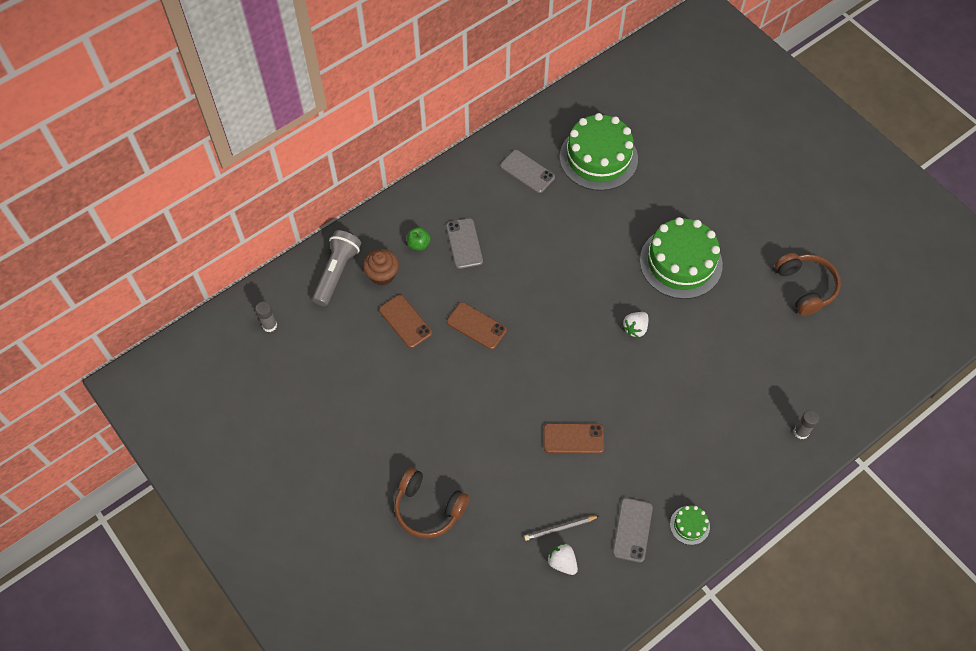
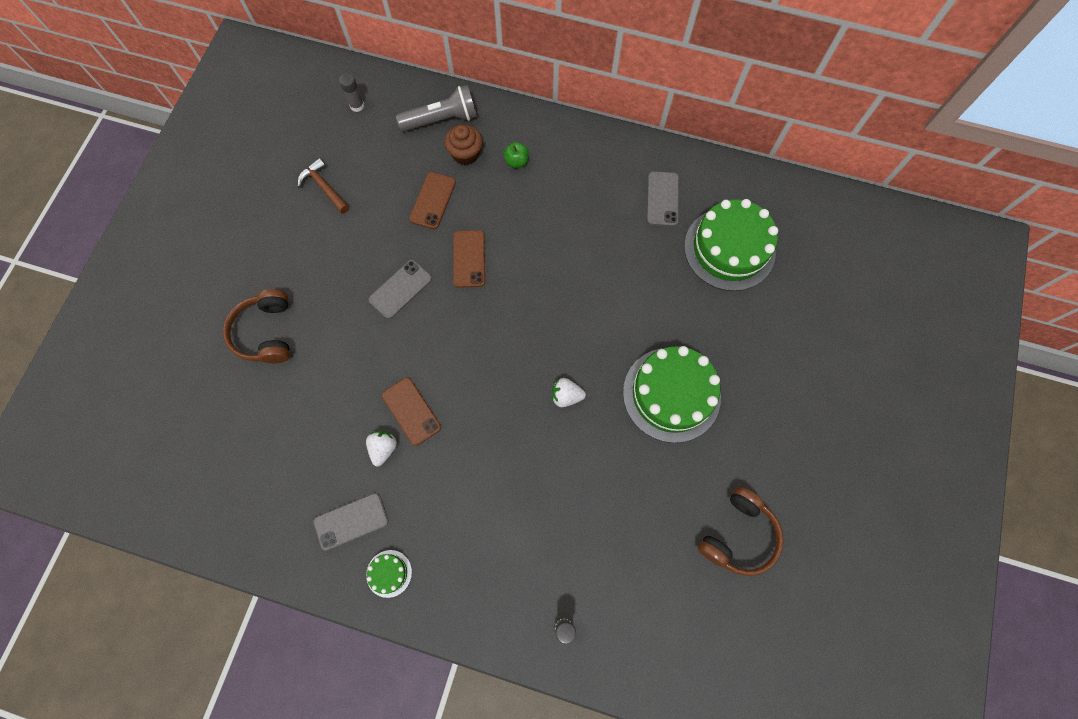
camera: 55 degrees right, 10 degrees up
(328, 393) = (324, 187): none -> brown hammer
(464, 243) = (545, 196): grey phone -> grey phone (400, 289)
(560, 528) = (313, 454): grey pencil -> none
(562, 562) = (281, 477): white strawberry -> white strawberry (383, 448)

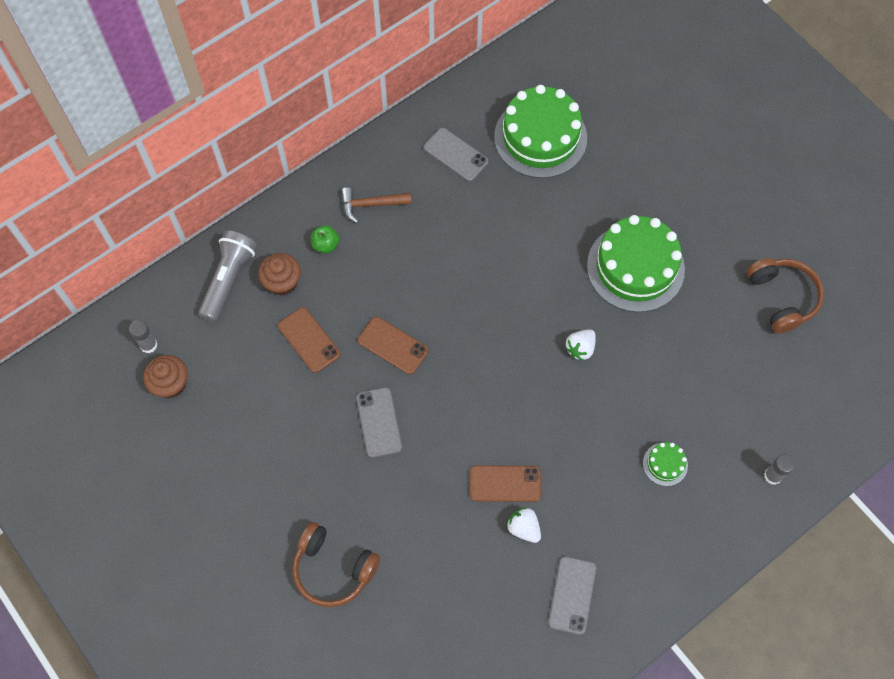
camera: 55 degrees left, 5 degrees down
(324, 187) = (216, 428): brown hammer -> brown hammer (371, 205)
(337, 138) = (170, 384): none -> brown cupcake
(389, 573) = (639, 589): green cake -> green cake (665, 464)

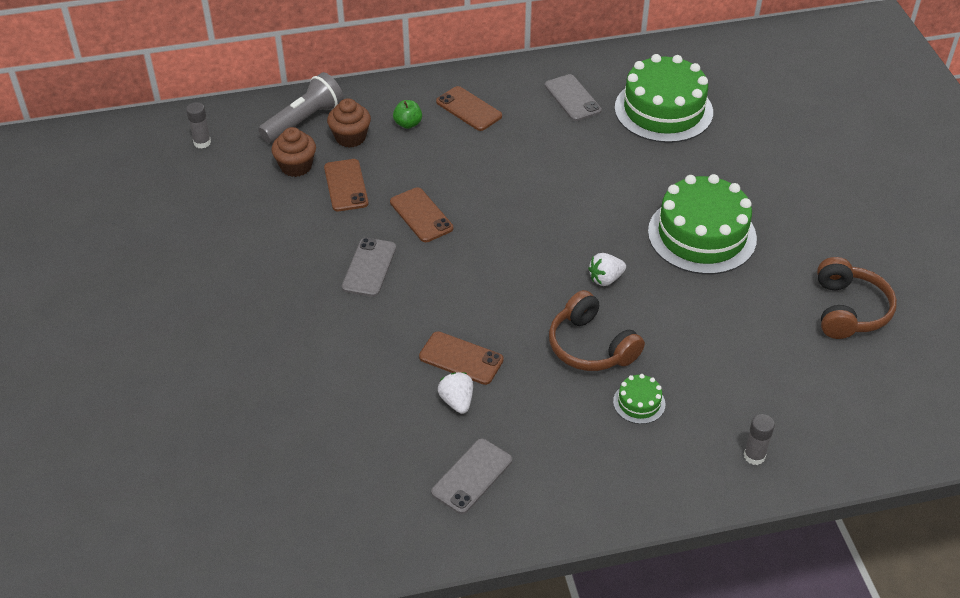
camera: 25 degrees right, 20 degrees down
(170, 384) = (201, 175): brown cupcake -> brown cupcake (296, 166)
(333, 569) = (249, 364): brown headphones -> brown headphones (591, 346)
(371, 205) = (469, 109): brown hammer -> brown phone

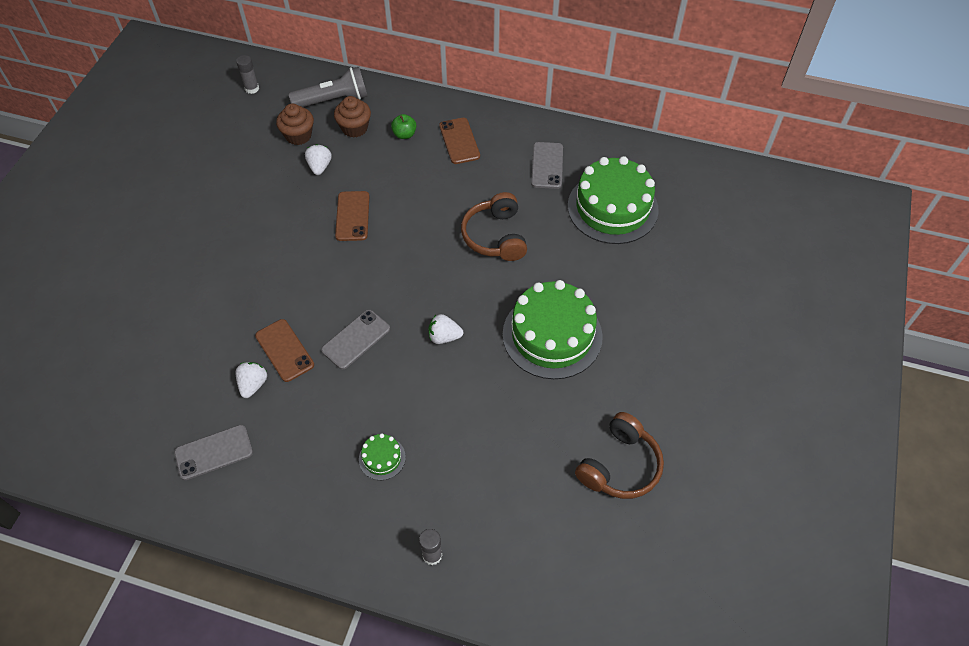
camera: 30 degrees right, 10 degrees up
(346, 185) = (320, 167): brown phone -> white strawberry
(369, 267) = (282, 242): grey phone -> grey phone (356, 339)
(591, 346) = (385, 389): brown headphones -> brown headphones (495, 236)

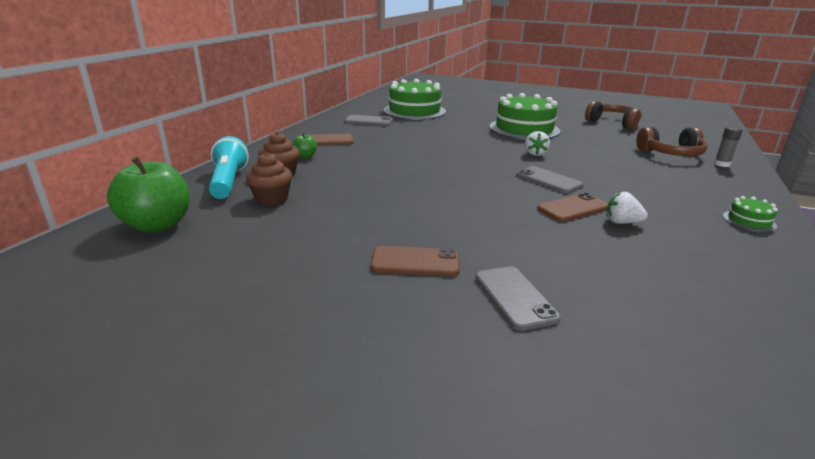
camera: 85 degrees left, 30 degrees down
(214, 452) = (715, 241): grey phone -> grey phone (515, 297)
(252, 88) = (157, 225): grey glue stick -> green apple
(320, 167) = (328, 190): white strawberry -> none
(333, 100) = (228, 182): grey flashlight -> turquoise flashlight
(352, 216) = (403, 178): brown phone -> brown phone (415, 262)
(382, 458) = (658, 175): green cake -> green cake (749, 221)
(495, 236) = (435, 136): brown headphones -> brown headphones (671, 154)

